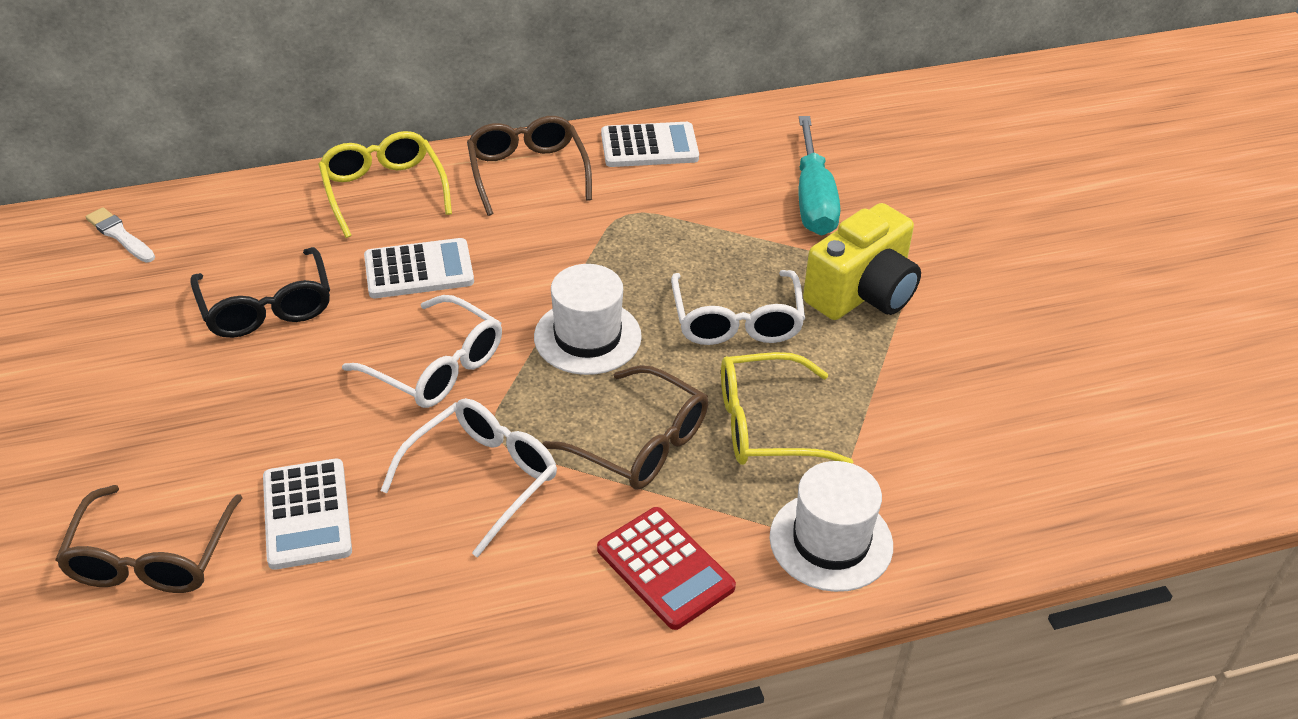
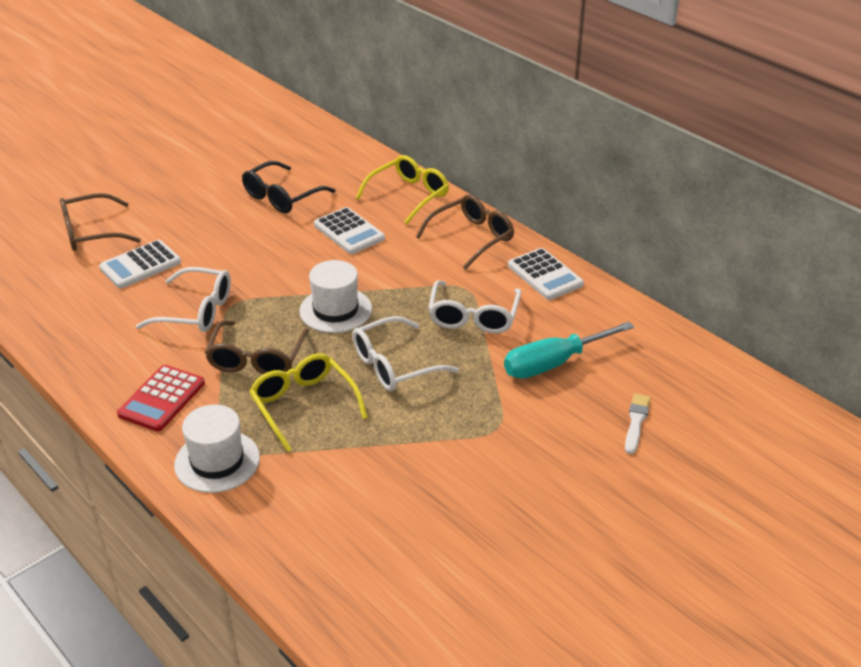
camera: 65 degrees right, 5 degrees down
(120, 235) = (304, 135): white brush -> white brush (636, 422)
(435, 366) = (273, 265): white glasses -> white glasses (473, 316)
(862, 293) = (466, 414): yellow camera -> none

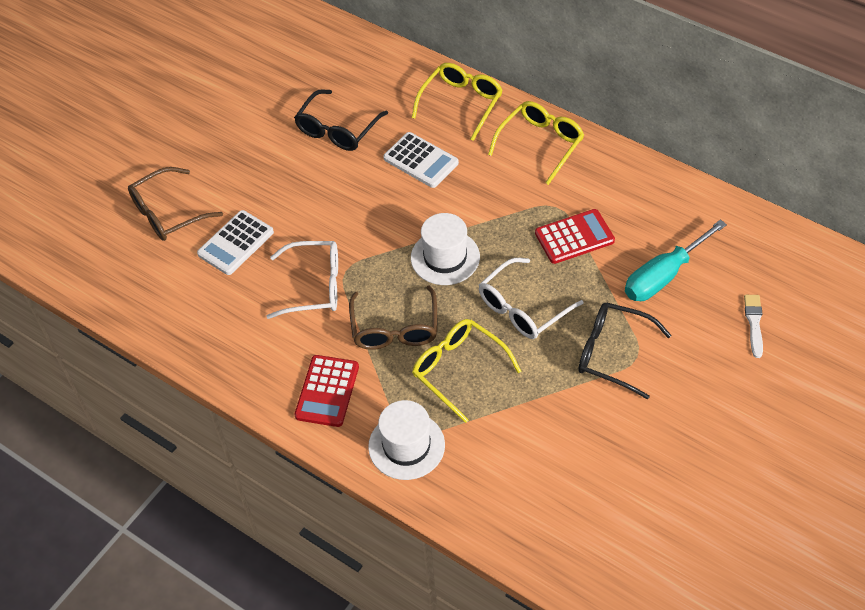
camera: 10 degrees left, 15 degrees up
(471, 238) = (540, 145): brown glasses -> yellow glasses
(473, 316) = (574, 237): white glasses -> red calculator
(473, 421) = (614, 353): none -> black glasses
(545, 275) = (623, 175): white calculator -> none

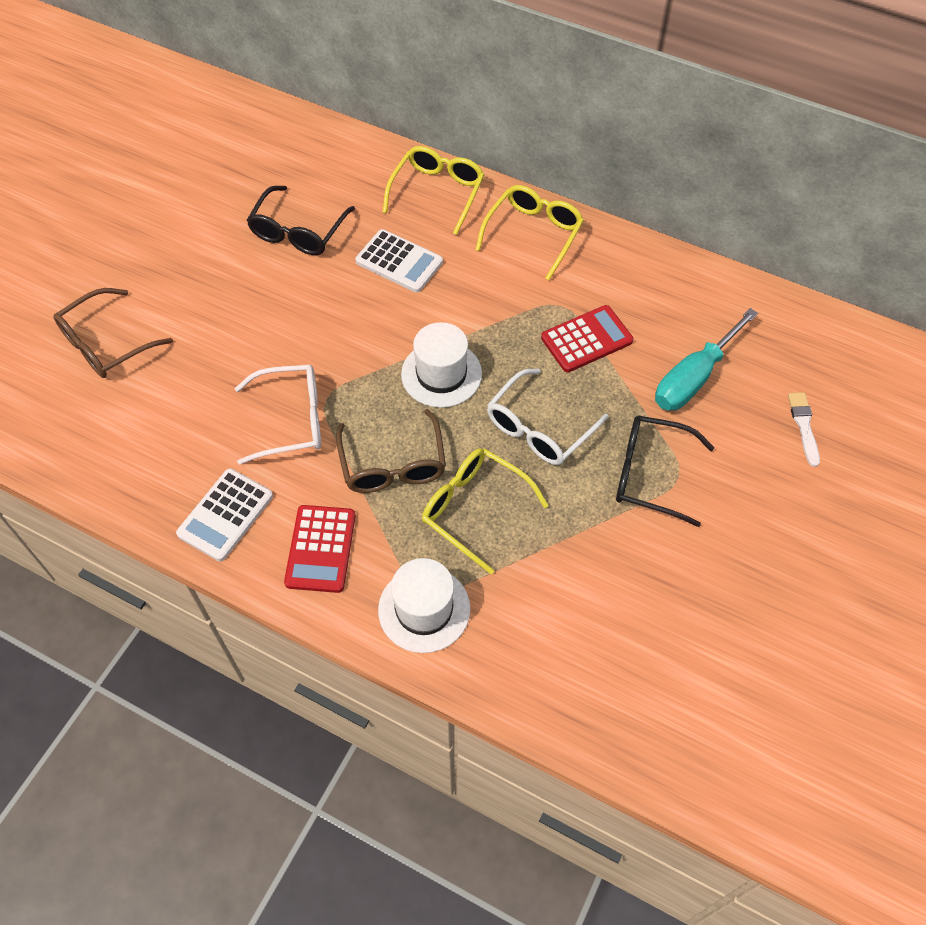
camera: 10 degrees left, 5 degrees up
(236, 243) = (191, 374): white calculator -> white calculator (225, 515)

